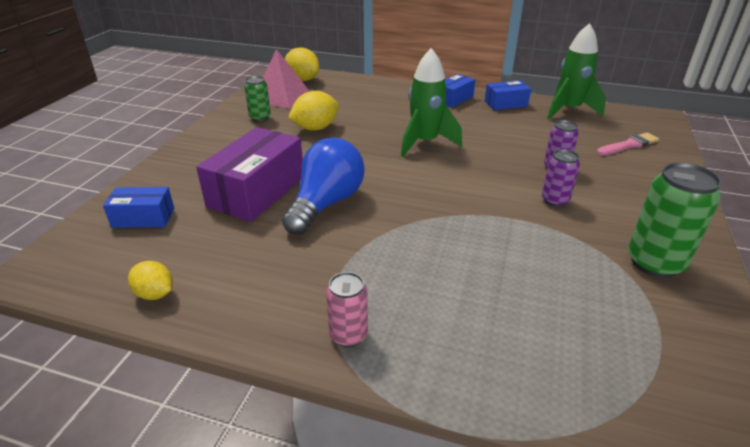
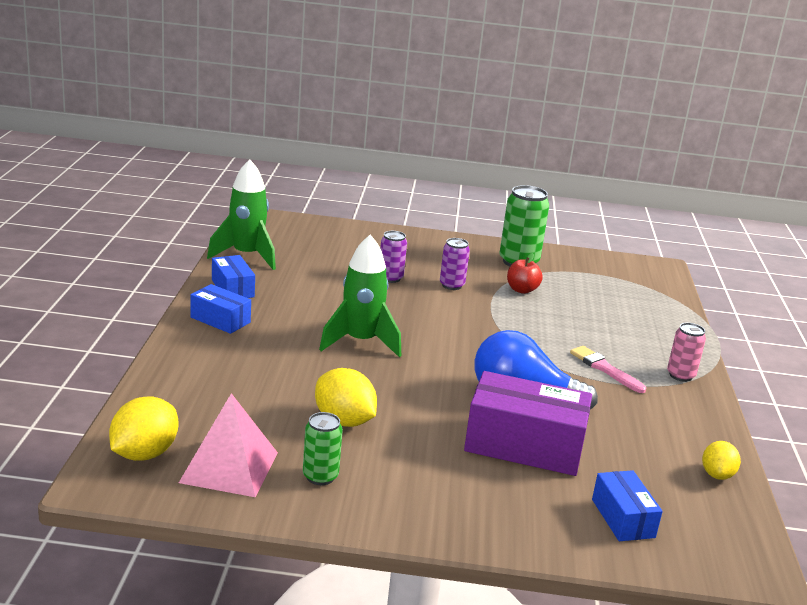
camera: 105 degrees left, 10 degrees down
(564, 248) = (522, 290): none -> red apple
(628, 145) = (329, 241): pink brush -> pink brush (605, 369)

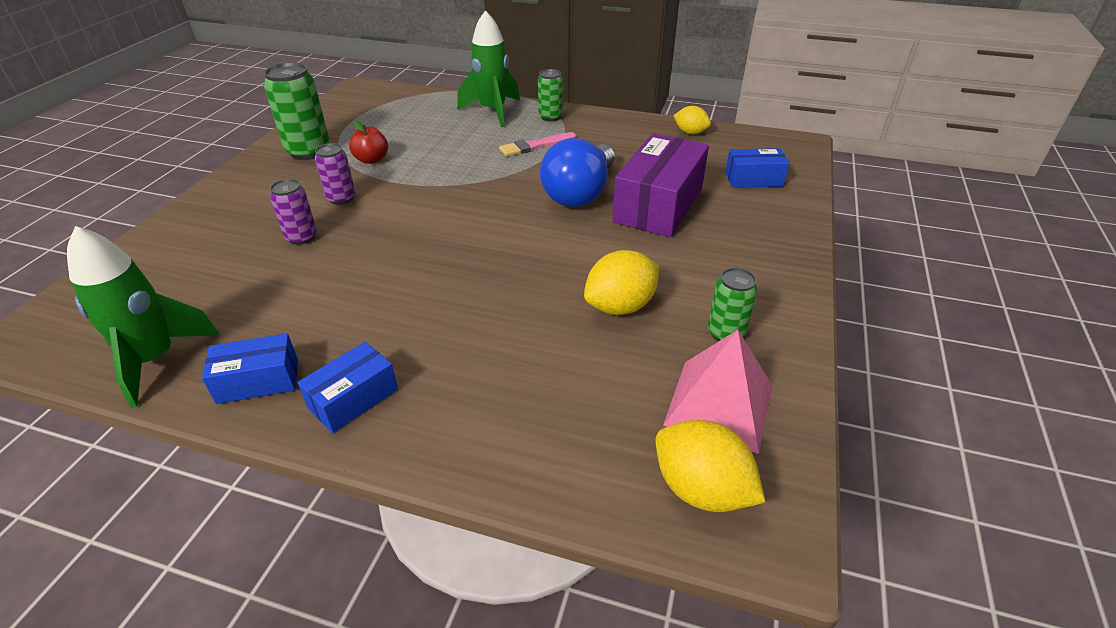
camera: 75 degrees left, 15 degrees up
(360, 342) = (452, 276): green rocket -> green rocket (493, 111)
(680, 375) = (550, 117): pink can -> green can

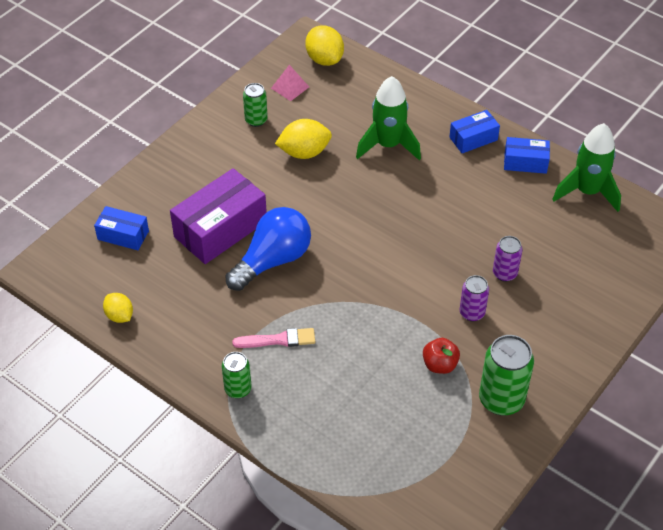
camera: 160 degrees left, 10 degrees up
(493, 111) = (294, 421): green rocket -> green rocket (388, 145)
(719, 405) = (290, 87): pink pyramid -> pink pyramid, size x0.58

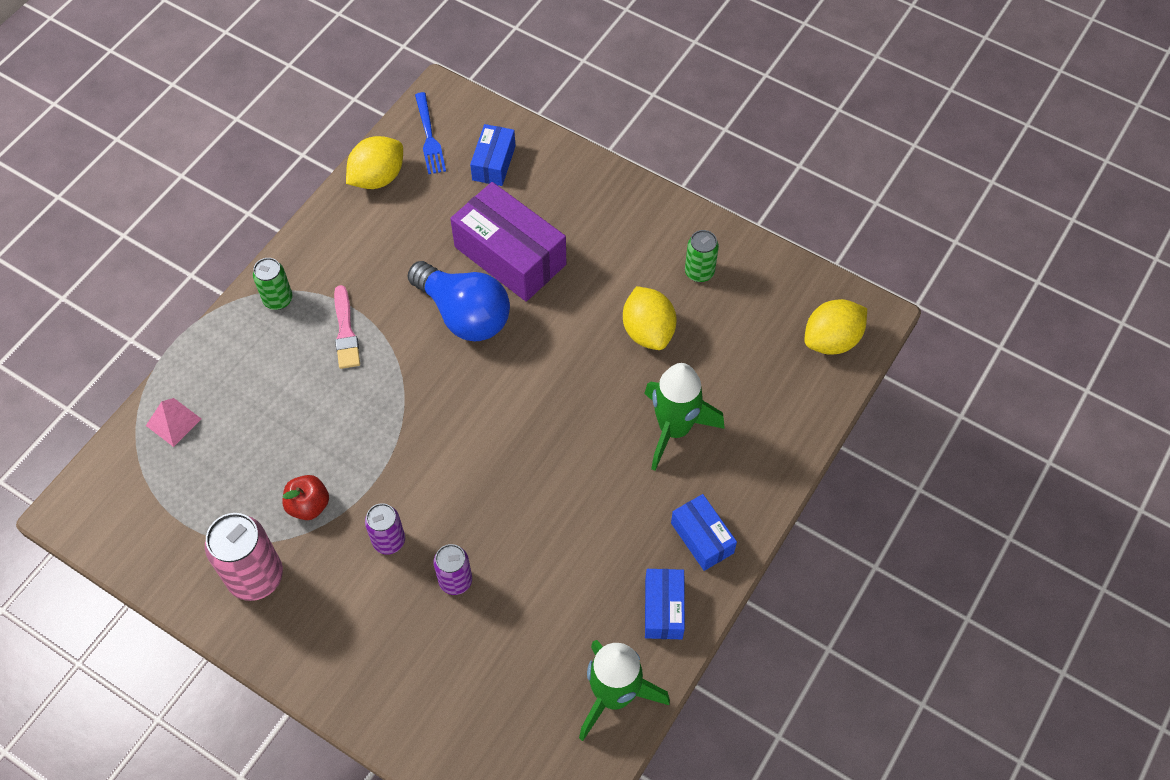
camera: 85 degrees right, 10 degrees up
(83, 278) = (429, 137): none -> blue fork
(119, 316) = (378, 178): yellow lemon -> yellow lemon, size x1.58
(290, 87) = (767, 304): pink pyramid -> pink pyramid (173, 422)
(501, 400) = (256, 577): green can -> pink can

